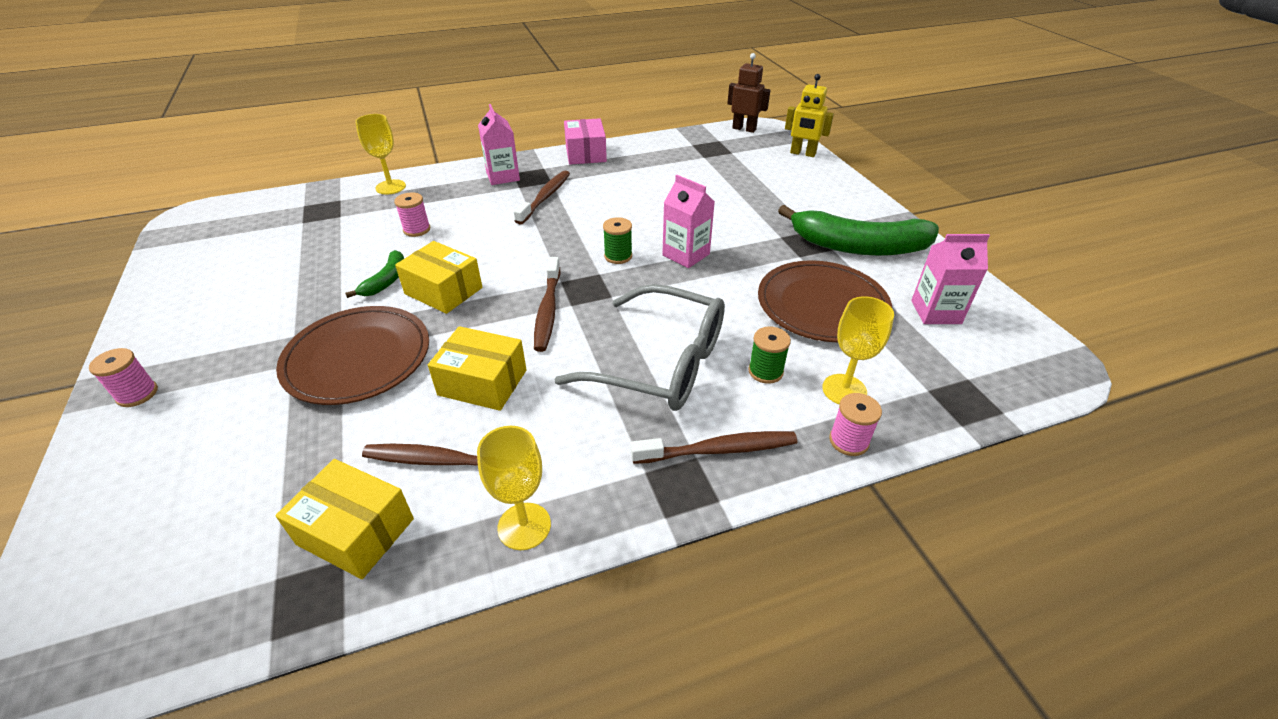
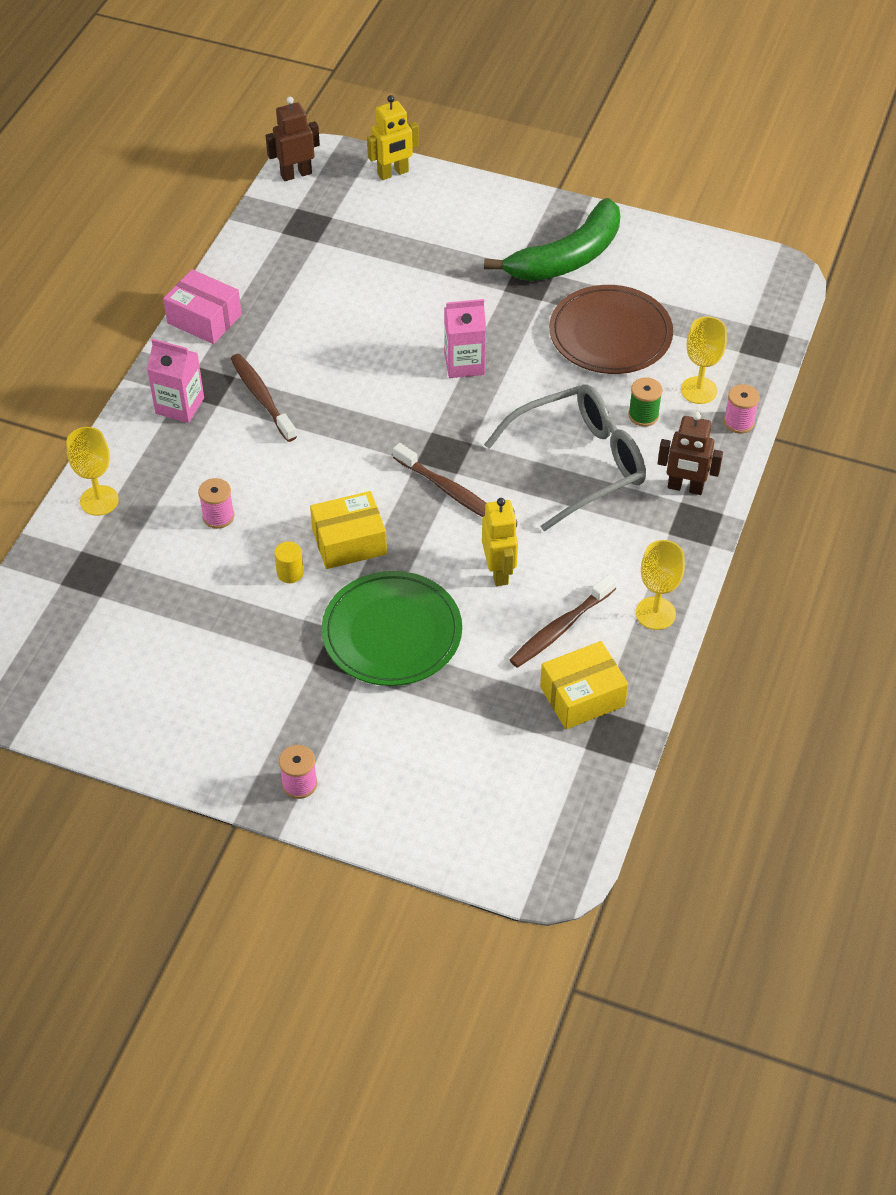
camera: 50 degrees left, 10 degrees up
(358, 358) = (392, 632): brown plate -> green plate
(386, 280) = (290, 573): green banana -> yellow cylinder
(482, 382) = (499, 571): yellow box -> yellow robot
(618, 256) = (419, 406): green spool -> none
(717, 450) = (685, 487): brown toothbrush -> brown robot
(936, 312) = (680, 283): pink carton -> none

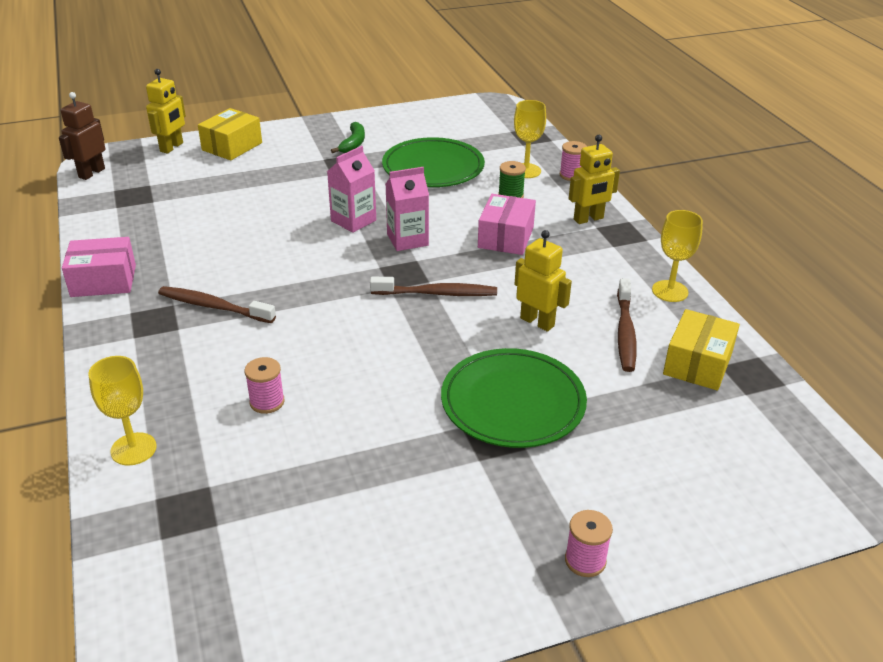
camera: 40 degrees left, 15 degrees down
(180, 405) = (142, 344): pink carton -> pink carton (407, 240)
(290, 573) = (379, 408): yellow cylinder -> none
(349, 541) = (401, 362): yellow box -> yellow box (232, 146)
(567, 257) = (353, 143): green banana -> green banana, size x0.48
(579, 463) = (505, 237): grey glasses -> pink box
(610, 334) = (433, 167): brown plate -> green plate
(685, 487) = (588, 219): brown robot -> yellow robot

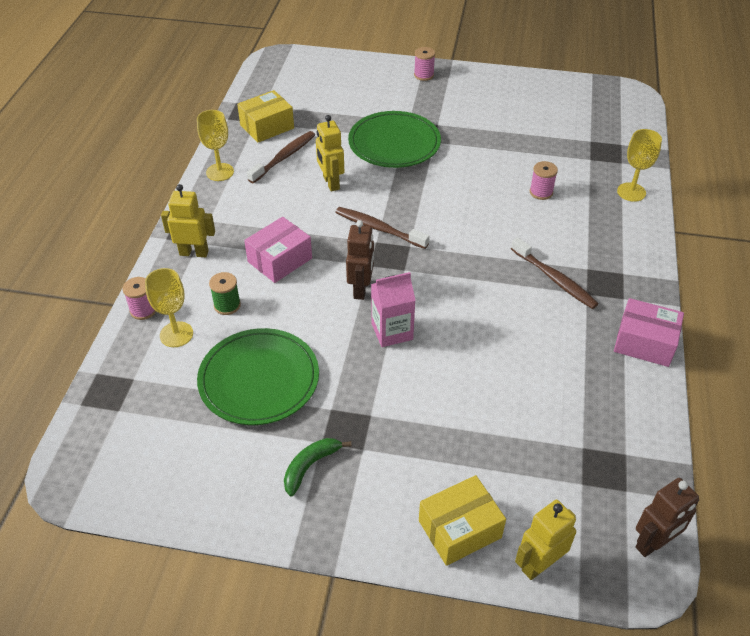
camera: 150 degrees left, 10 degrees up
(407, 240) = (361, 289): pink carton -> brown robot

